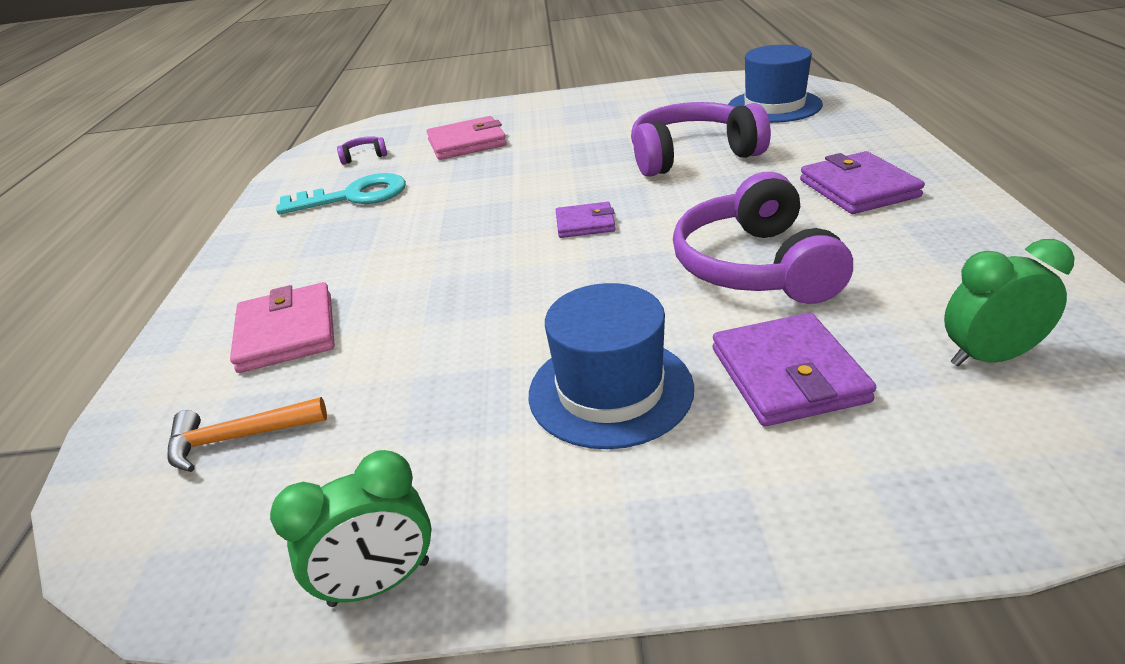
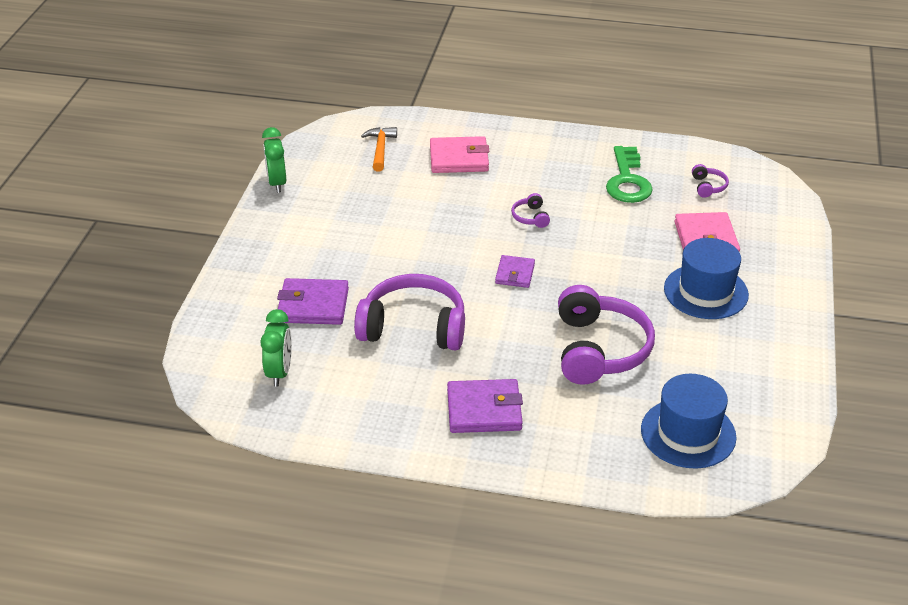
camera: 100 degrees right, 5 degrees up
(353, 196) = (627, 181): turquoise key -> green key
(450, 239) = (530, 217): none -> purple headphones
(610, 390) = (340, 251): blue hat -> blue hat (706, 292)

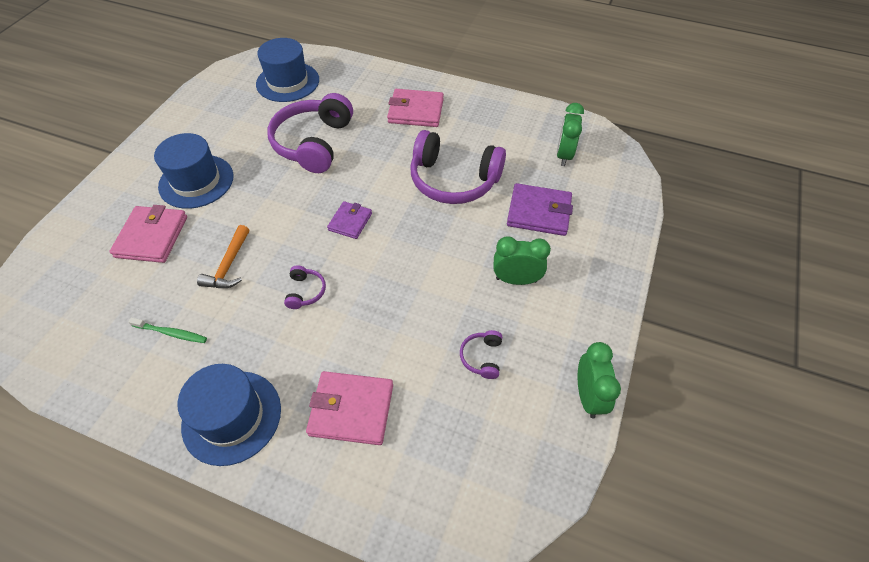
camera: 170 degrees left, 15 degrees up
(336, 246) = (516, 280): none -> green clock
(380, 149) = (450, 449): orange hammer -> orange hammer (228, 265)
(484, 410) = (416, 111): purple wallet -> pink wallet
(545, 146) = (232, 417): none -> blue hat
(627, 181) = (171, 333): green key -> green toothbrush
(708, 186) = (91, 309): purple headphones -> purple headphones (482, 357)

